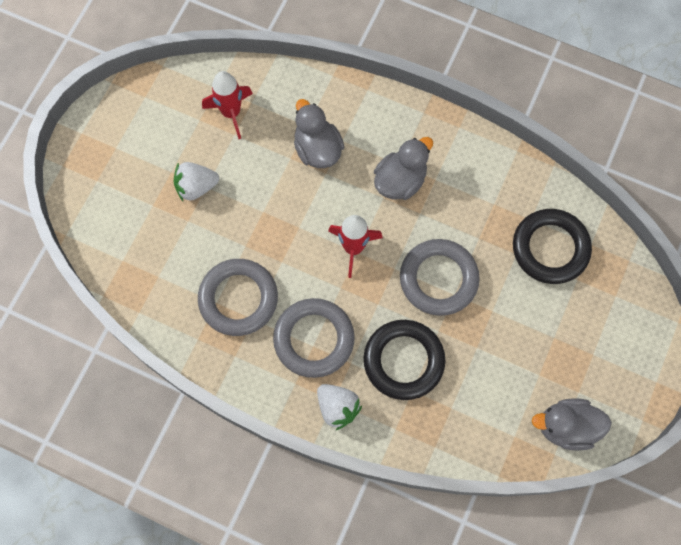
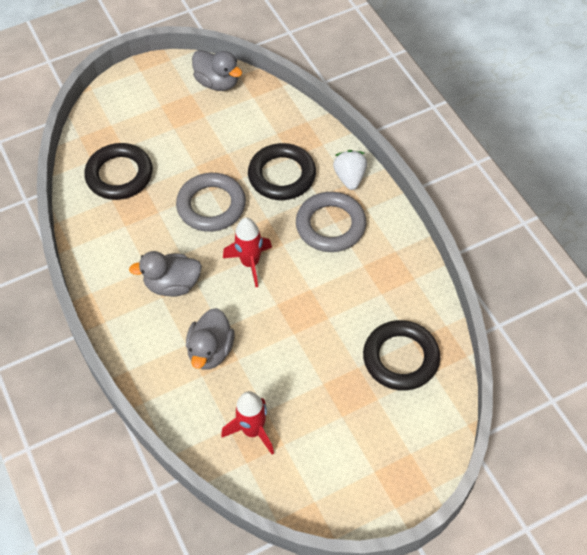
camera: 140 degrees left, 15 degrees down
(157, 253) = (401, 358): none -> black ring
(196, 187) = (331, 389): white strawberry -> none
(238, 299) = (363, 285): grey ring -> none

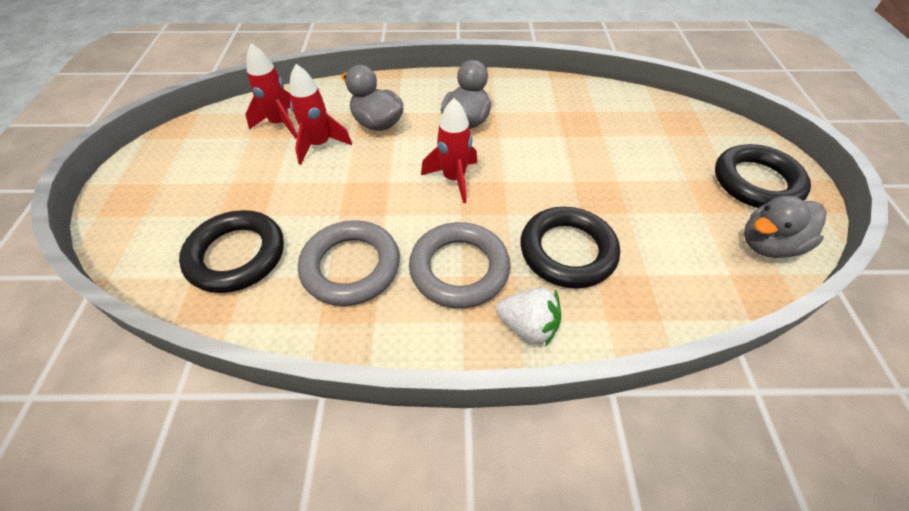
camera: 115 degrees right, 5 degrees down
(119, 175) = (627, 123): black ring -> black ring (756, 182)
(211, 206) = (551, 174): grey ring -> grey ring (351, 267)
(263, 379) = (320, 145): none -> red rocket

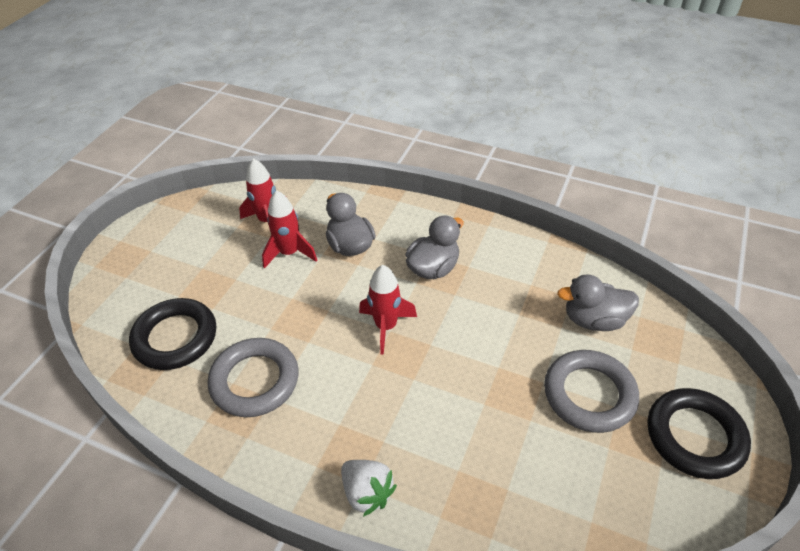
camera: 25 degrees right, 5 degrees down
(459, 269) = (340, 417): grey ring -> grey ring (589, 394)
(567, 251) = (446, 437): black ring -> none
(768, 245) = (655, 508): grey duck -> grey duck (594, 320)

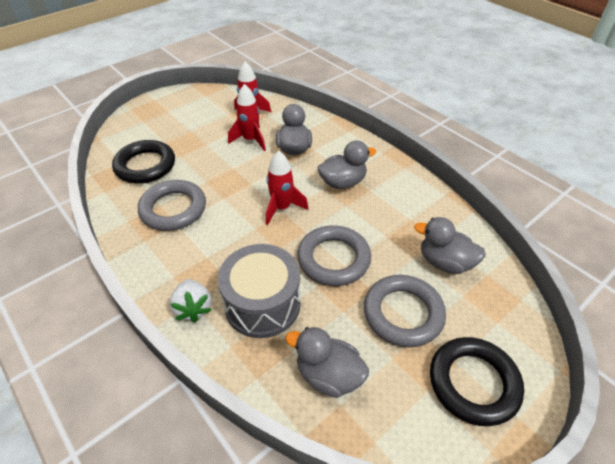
camera: 25 degrees right, 0 degrees up
(441, 451) = (262, 304): none -> grey drum
(482, 364) = (333, 259): none -> grey ring
(561, 497) = (328, 375): none -> grey duck

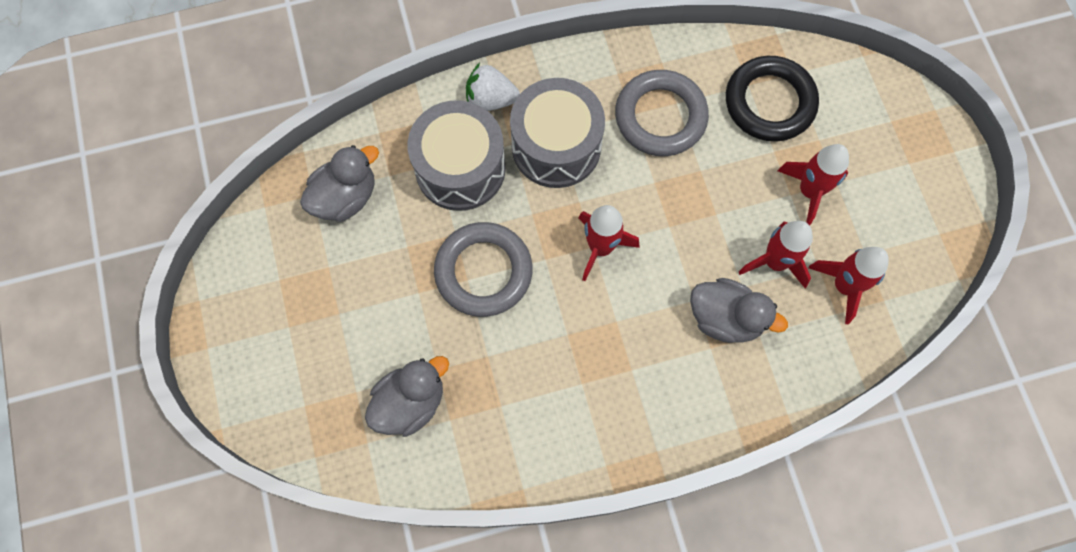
camera: 115 degrees right, 25 degrees up
(200, 138) = (809, 191): none -> red rocket
(218, 254) = (556, 146): none -> grey drum
(343, 182) = (615, 352): grey duck -> none
(403, 313) = (370, 308): grey ring -> none
(473, 383) = (260, 329): black ring -> none

